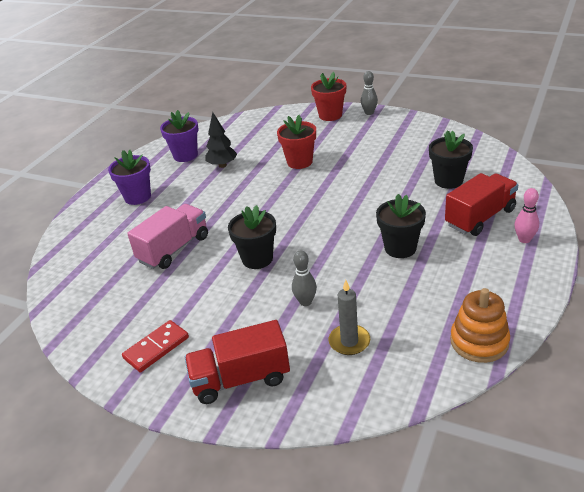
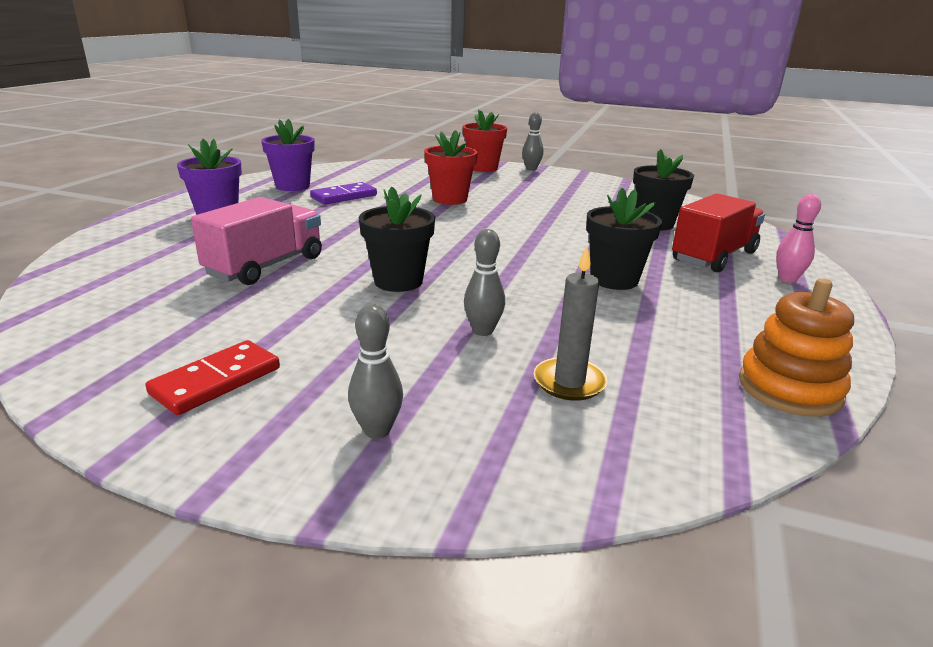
camera: 10 degrees left, 10 degrees down
(222, 165) = (344, 196): black tree -> purple domino
(241, 379) = (377, 430): red truck -> grey bowling pin

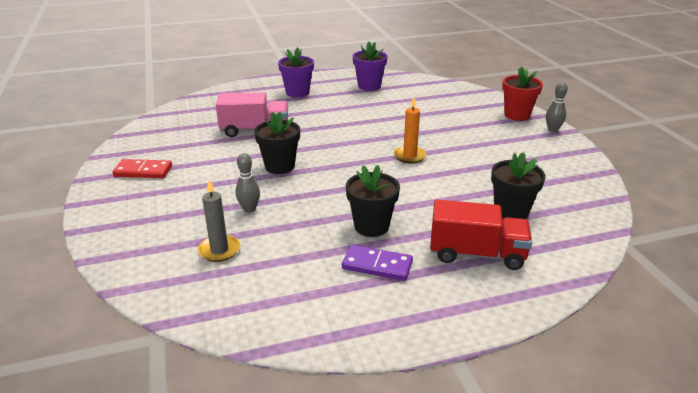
camera: 55 degrees right, 5 degrees up
(344, 196) = (377, 104): purple domino -> purple domino (377, 265)
(377, 430) = (136, 218): grey bowling pin -> none
(450, 199) = (428, 130): red flower pot -> none
(490, 221) = (409, 156): none -> orange candle
(787, 279) = (477, 296): pink bowling pin -> none
(789, 388) = (283, 325): orange stacking toy -> none

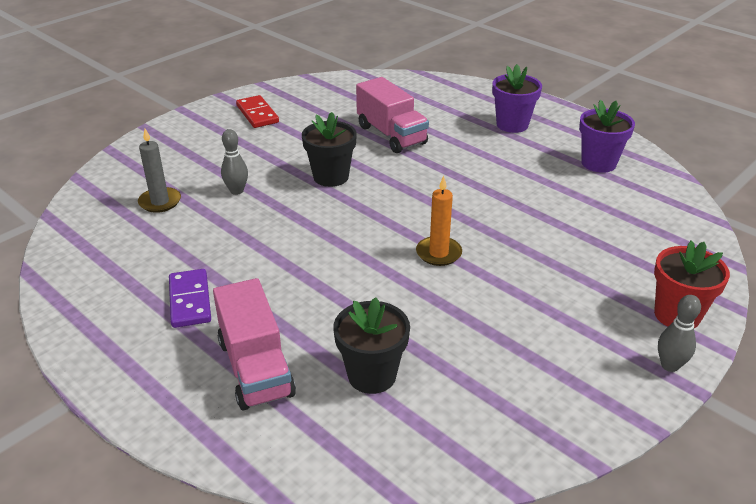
camera: 60 degrees right, 5 degrees up
(371, 226) = (259, 274): black flower pot -> none
(476, 254) = (255, 368): red truck -> pink truck

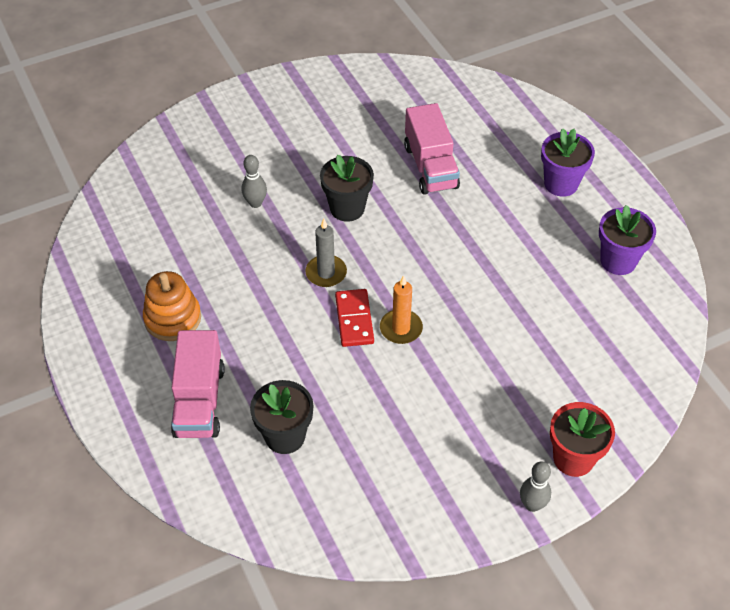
camera: 20 degrees right, 15 degrees up
(160, 202) = (185, 199): grey candle -> grey candle (326, 273)
(190, 300) = (173, 318): purple domino -> orange stacking toy
(257, 114) = (313, 103): red domino -> red domino (354, 319)

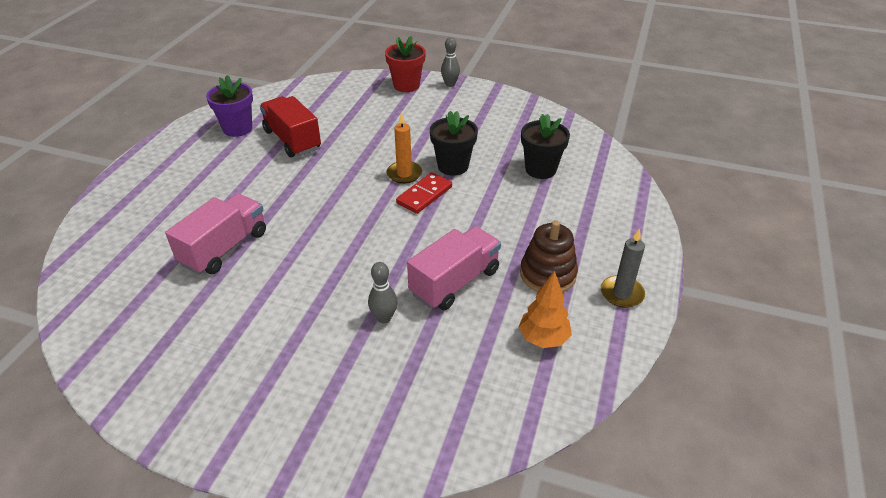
camera: 135 degrees left, 10 degrees down
(132, 265) = (543, 338): none -> orange tree
(173, 318) = (547, 274): orange stacking toy -> brown stacking toy
(199, 401) = (577, 215): pink truck -> pink truck (455, 282)
(326, 273) = (403, 231): grey candle -> grey candle (622, 293)
(347, 208) = (325, 262): black flower pot -> black flower pot (453, 166)
(551, 287) = (292, 140): none -> red truck
(561, 184) = (179, 180): purple flower pot -> none

